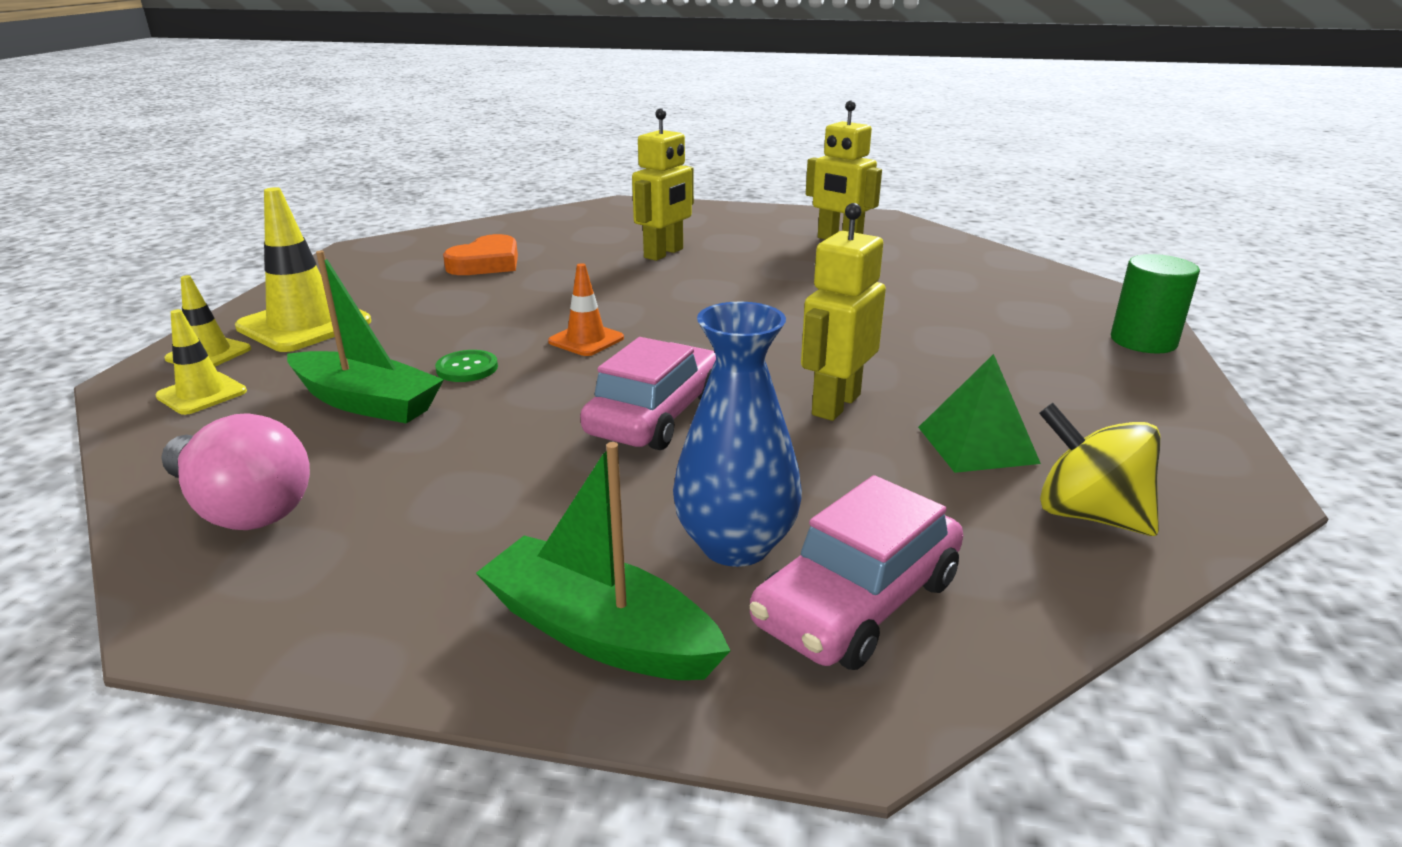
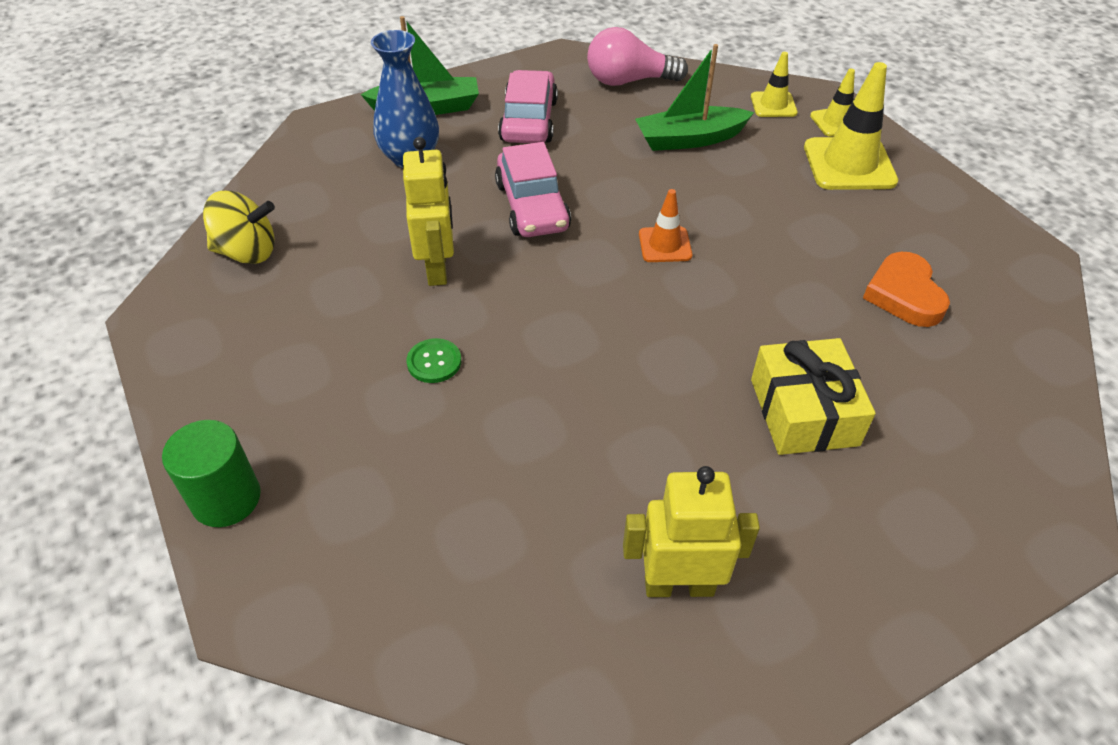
camera: 140 degrees right, 20 degrees up
(467, 368) = (688, 184): green button -> green button (434, 362)
(664, 253) = (804, 412): yellow robot -> yellow gift
(857, 601) = (339, 159): pink car -> pink car (529, 120)
(977, 444) = (328, 277): green pyramid -> none

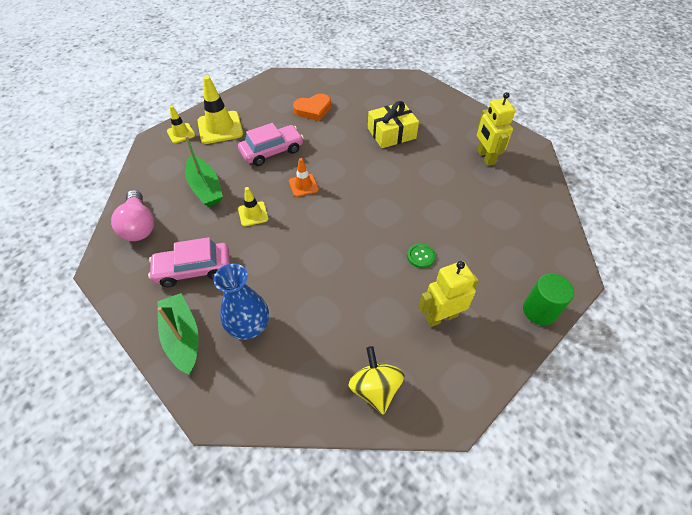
camera: 105 degrees left, 5 degrees up
(437, 268) = (353, 276): yellow robot -> yellow robot (441, 317)
(532, 206) = (286, 246): pink car -> pink car (272, 151)
(773, 105) = (165, 157): yellow traffic cone -> yellow traffic cone (253, 214)

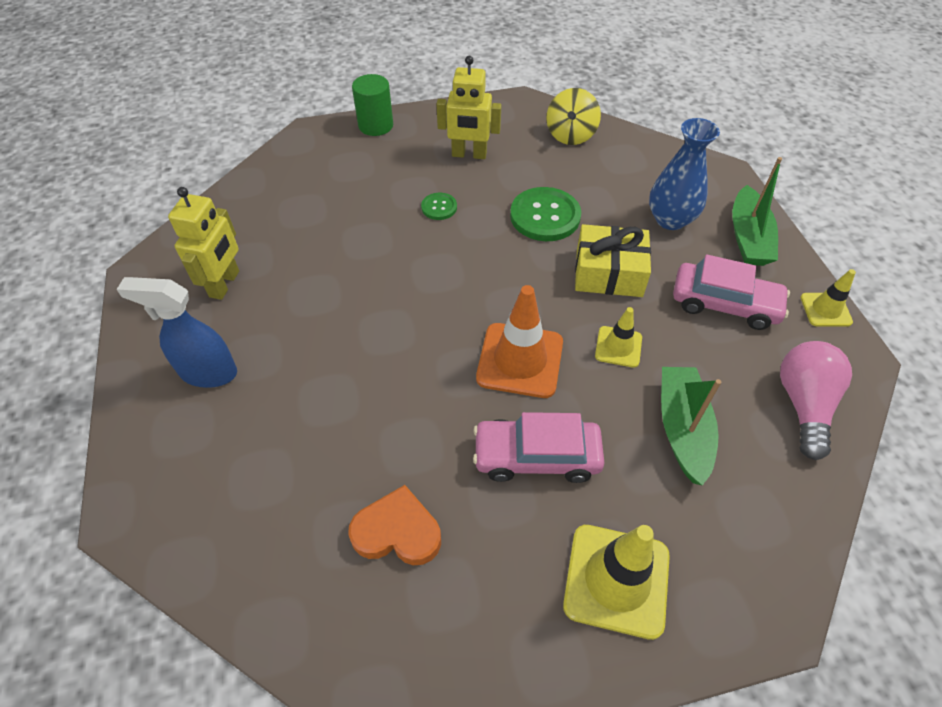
camera: 150 degrees left, 0 degrees up
(181, 133) = (709, 607): yellow traffic cone -> yellow traffic cone (825, 310)
(303, 185) = (520, 360): orange traffic cone -> orange traffic cone, size x1.79
(344, 284) = (545, 216): none -> green button
(391, 133) = (308, 393): yellow gift -> yellow gift (609, 273)
(442, 123) = (207, 372): none -> blue spray bottle

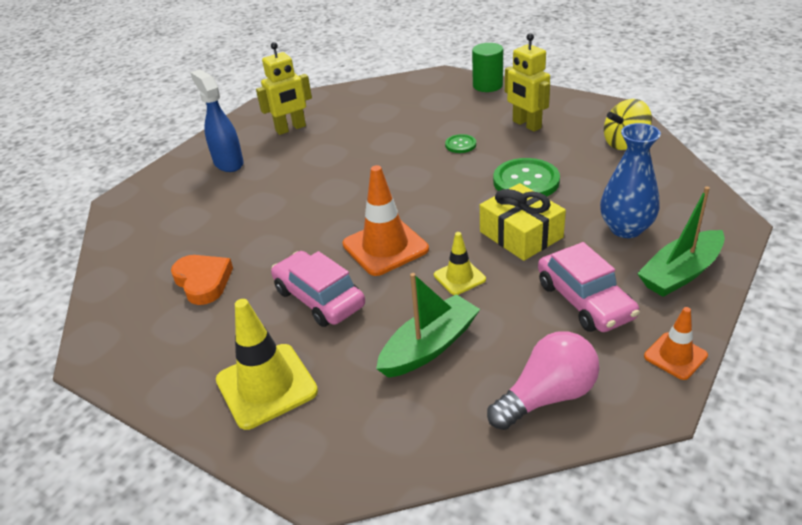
camera: 50 degrees right, 15 degrees down
(825, 310) = (675, 356): yellow traffic cone -> orange traffic cone

